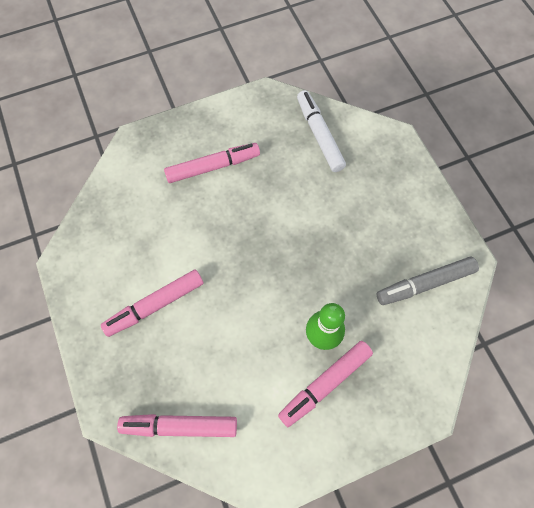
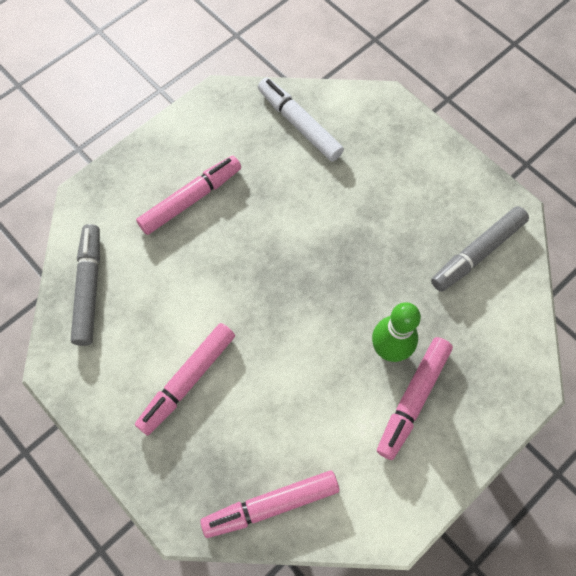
camera: 20 degrees left, 0 degrees up
(111, 209) = (89, 288): none -> grey marker

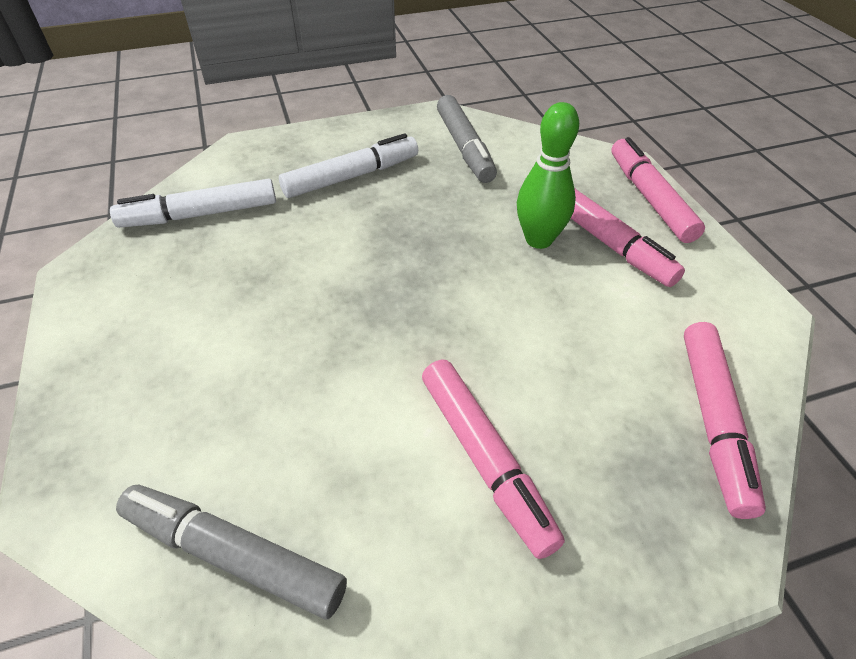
camera: 65 degrees left, 20 degrees down
(190, 199) = (199, 354): pink marker -> pink marker (650, 198)
(391, 191) = (351, 177): none -> white marker

